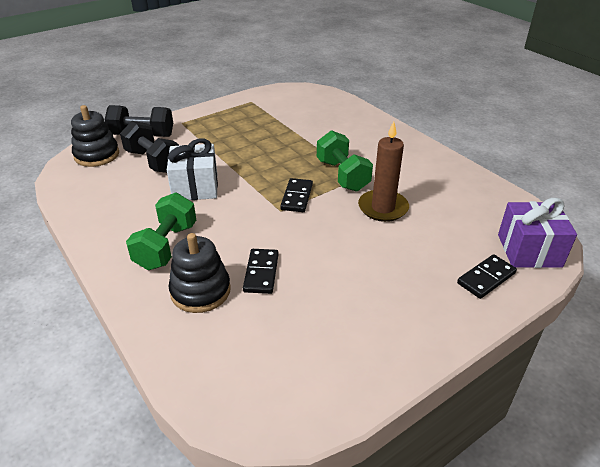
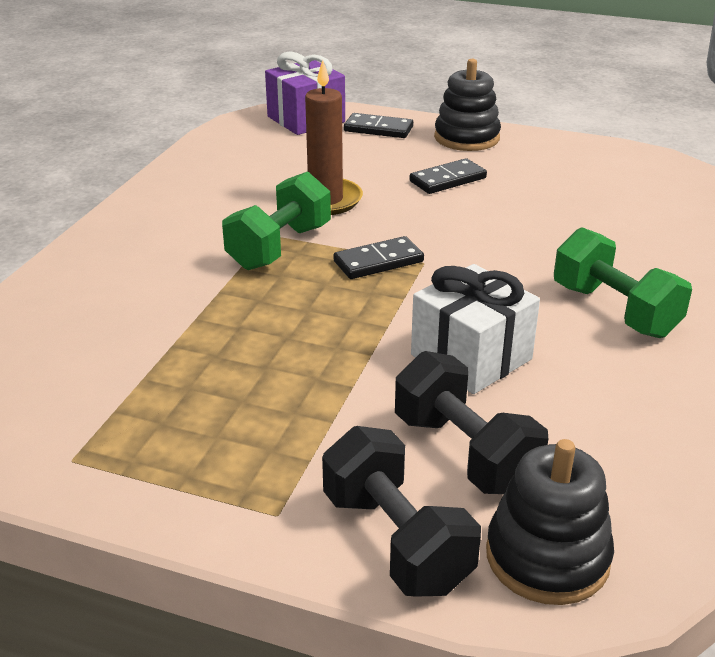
camera: 125 degrees left, 5 degrees down
(153, 161) = (465, 453): black dumbbell -> black dumbbell turned 45 degrees counterclockwise
(166, 246) = (614, 311): green dumbbell -> green dumbbell turned 75 degrees clockwise
(200, 291) = (630, 252): black stacking toy -> black stacking toy (466, 138)
(261, 273) = (547, 230): black domino -> black domino (447, 180)

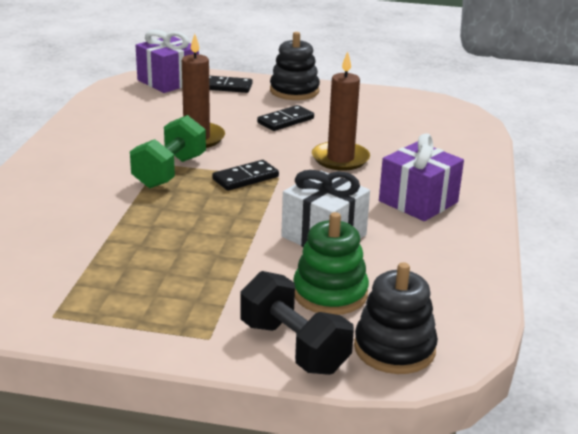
camera: 10 degrees left, 5 degrees down
(465, 453) = (330, 293): black dumbbell -> green stacking toy
(513, 239) = (340, 159): none -> brown candle
(614, 311) = (418, 202): green dumbbell -> purple gift

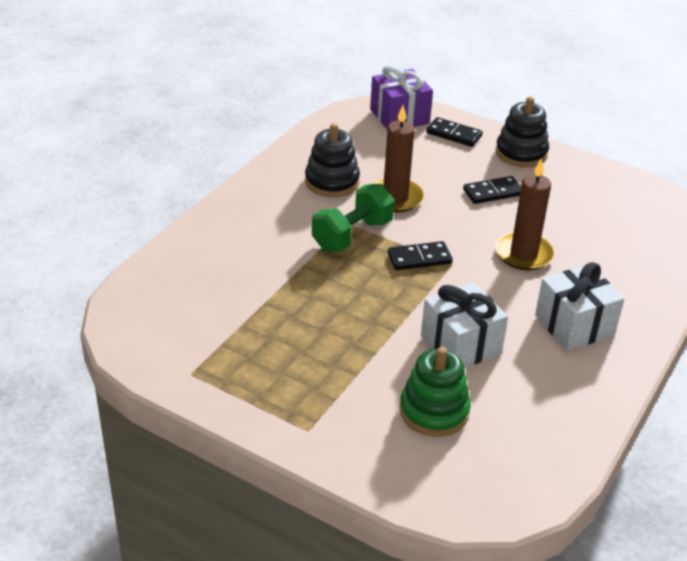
camera: 20 degrees right, 10 degrees up
(294, 347) = (375, 459): black dumbbell -> none
(394, 348) = (462, 485): black stacking toy -> black stacking toy (332, 182)
(418, 202) = (574, 325): purple gift -> white gift

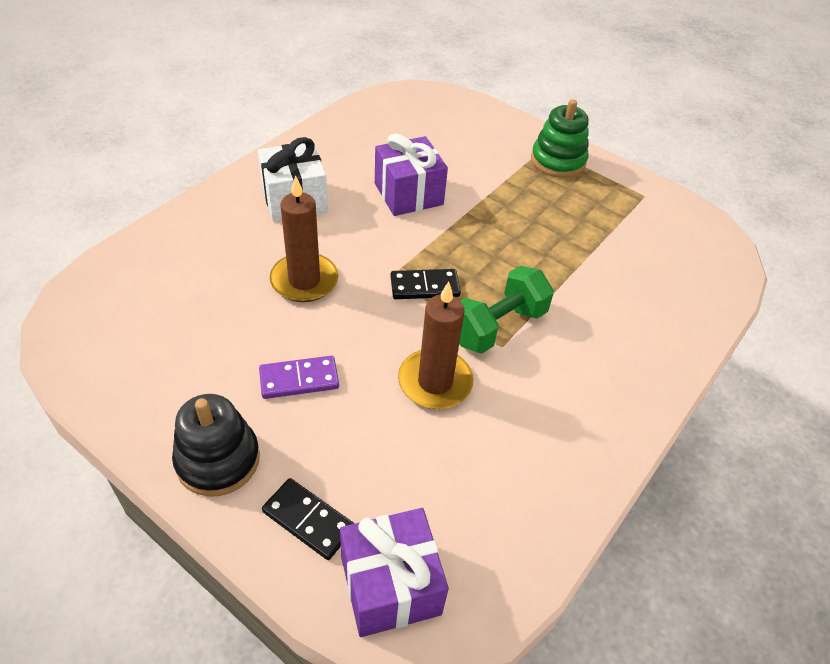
camera: 175 degrees left, 10 degrees up
(332, 182) = (519, 421): black stacking toy -> none
(434, 411) = (446, 148): green stacking toy -> green stacking toy (558, 161)
(460, 345) = (408, 194): white gift -> purple gift
(493, 192) = (299, 379): black domino -> purple domino

